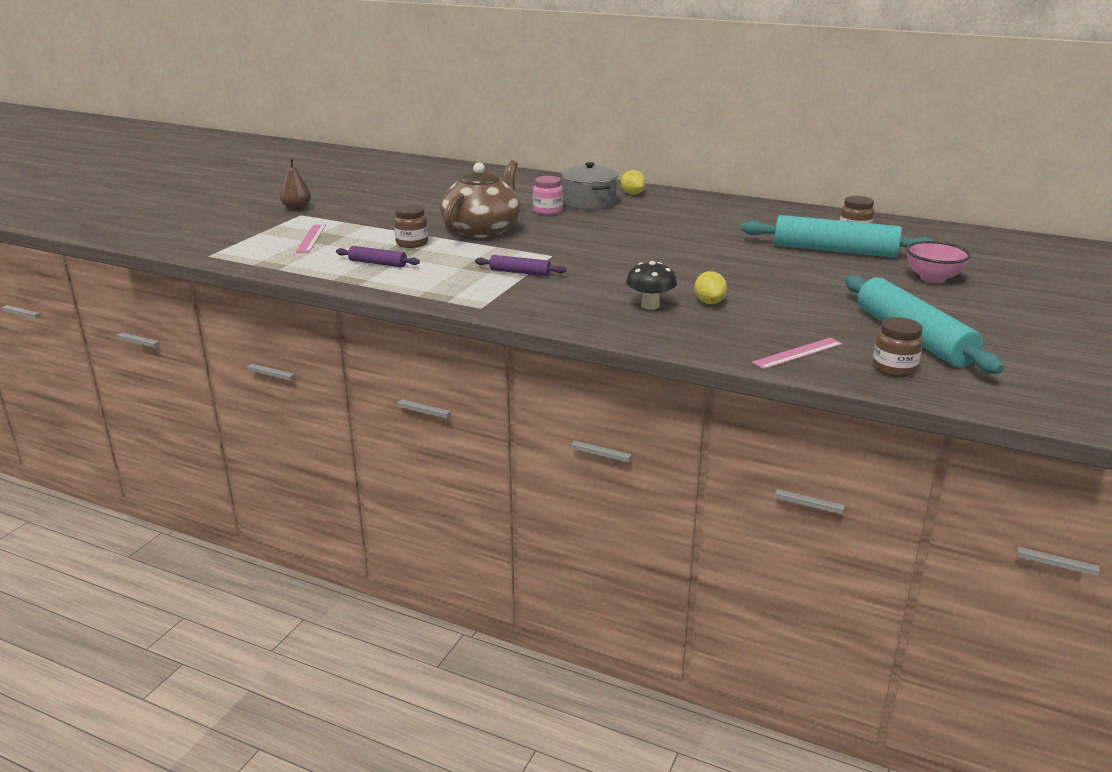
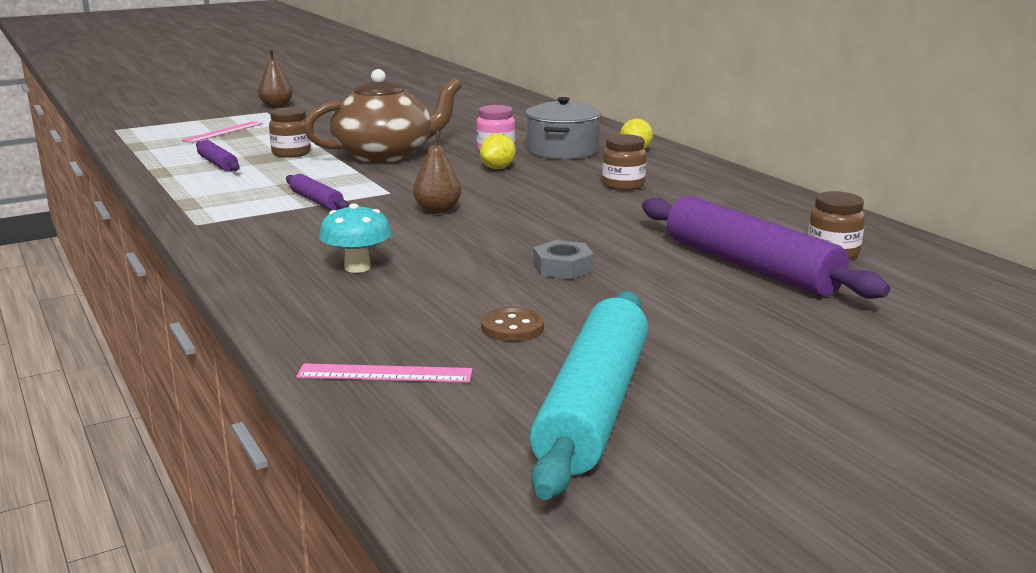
camera: 35 degrees right, 5 degrees down
(609, 260) = (437, 210): none -> brown pear
(650, 305) = (357, 267): black mushroom -> turquoise mushroom
(709, 302) = (432, 282): yellow lemon -> yellow lemon (498, 168)
(753, 275) = (563, 267): none -> grey nut
(801, 313) = (512, 327): none -> brown button
(834, 250) = (750, 266): turquoise rolling pin -> purple rolling pin
(894, 369) = (459, 439): brown jar -> brown jar (623, 185)
(932, 278) = (821, 339): pink bowl -> none

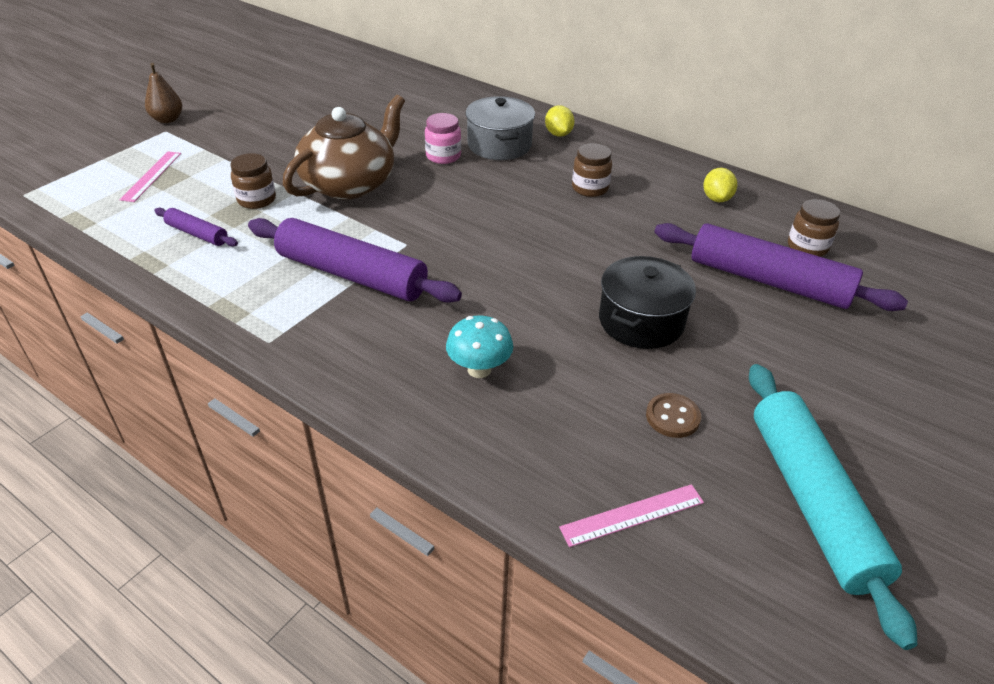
camera: 25 degrees left, 20 degrees up
(316, 201) = (352, 274): purple rolling pin -> purple rolling pin, size x2.10
(437, 210) = (472, 263): brown pear -> none
(498, 168) = (468, 184): yellow lemon -> yellow lemon (716, 199)
(563, 267) = (641, 321): grey nut -> black pot

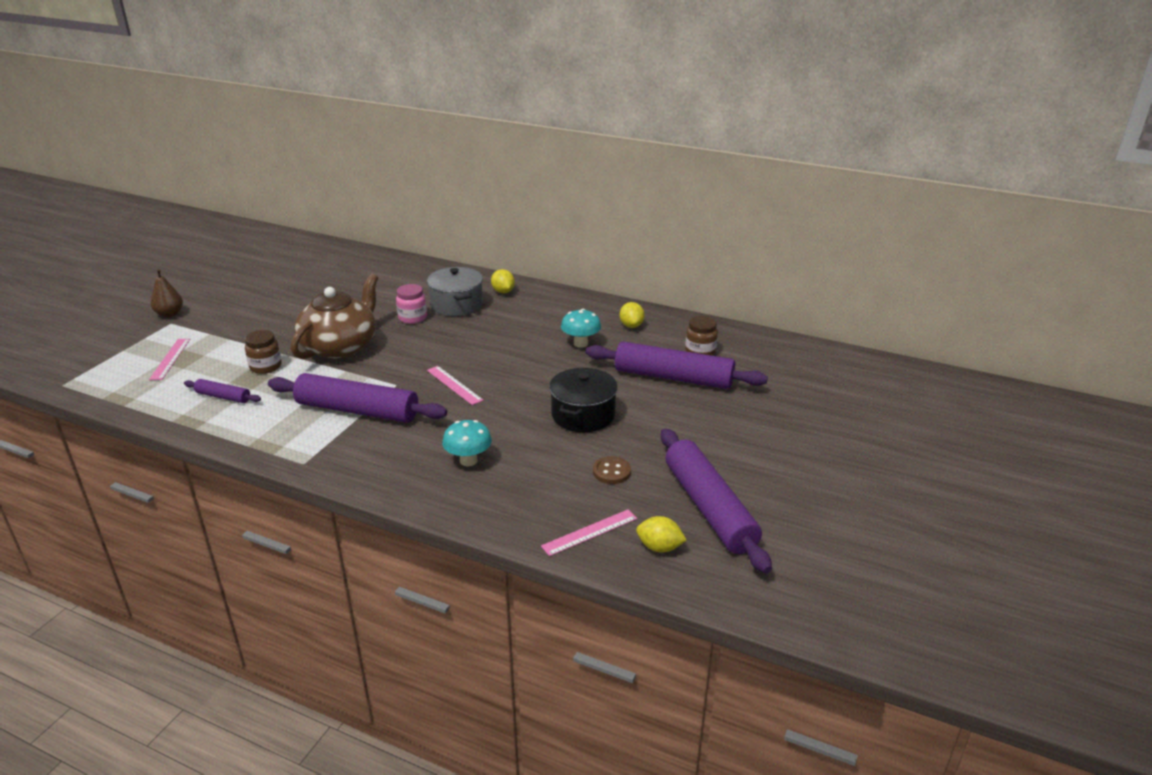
camera: 10 degrees left, 10 degrees down
(478, 254) = (454, 385): none -> pink ruler
(590, 188) = (533, 329): brown jar -> none
(648, 216) = (580, 343): none -> turquoise mushroom
(733, 560) = (659, 547): none -> yellow lemon
(811, 501) = (709, 508): turquoise rolling pin -> purple rolling pin

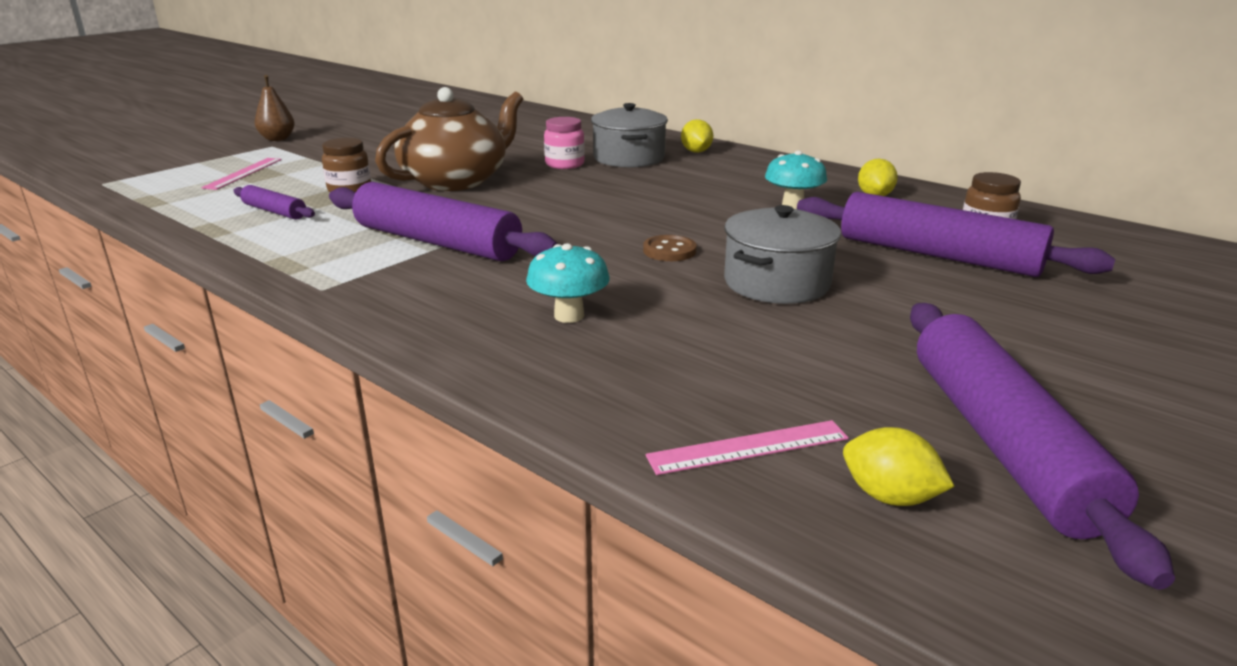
camera: 15 degrees right, 5 degrees down
(454, 385) = (588, 230): pink ruler -> none
(583, 415) = (776, 282): black pot -> grey pot
(611, 472) = (810, 361): brown button -> brown button (669, 251)

